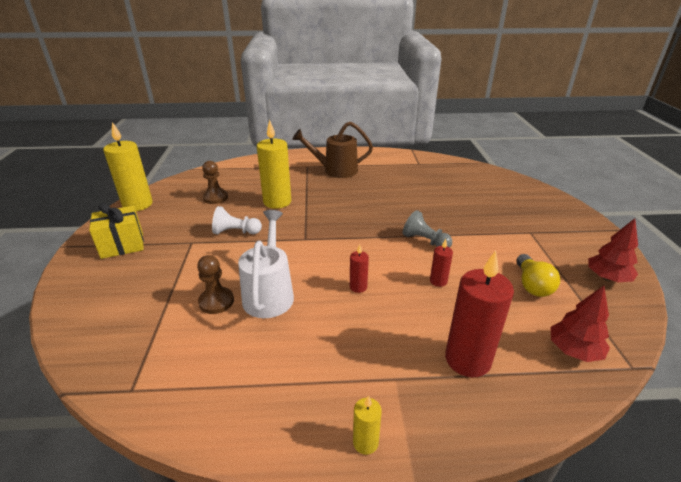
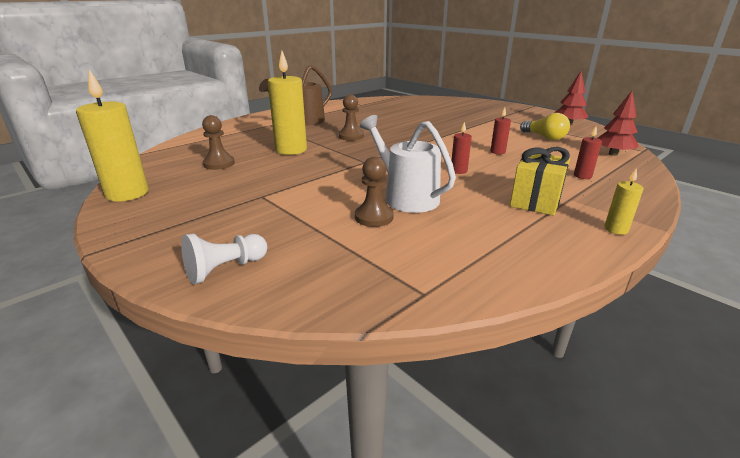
camera: 40 degrees left, 5 degrees down
(122, 245) = (181, 224): yellow gift -> yellow gift (535, 201)
(236, 232) = (294, 176): white pawn -> white pawn (225, 269)
(343, 203) = (351, 136): none -> brown pawn
(425, 241) = (450, 138): grey pawn -> none
(467, 359) = (582, 176): red candle -> red candle, size x0.47

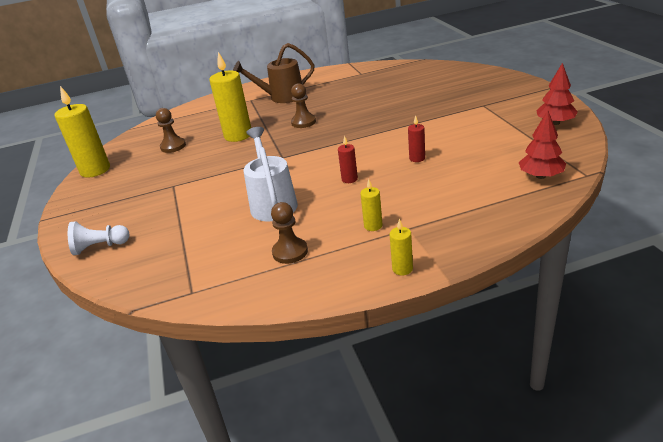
camera: 30 degrees right, 5 degrees up
(374, 217) = (227, 220): brown pawn -> brown pawn (290, 252)
(535, 201) = (373, 226): yellow gift -> yellow candle
(544, 137) = (496, 142): yellow light bulb -> none
(582, 176) = (461, 202): red candle -> none

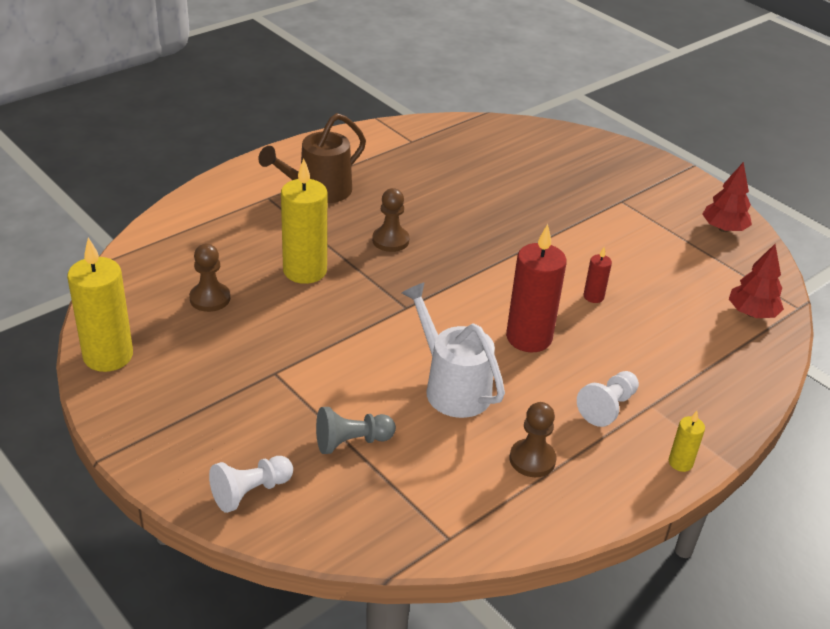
camera: 30 degrees left, 5 degrees up
(182, 227) = (351, 442): none -> grey pawn
(349, 179) = (529, 338): red candle -> red candle, size x2.11
(373, 226) = (607, 407): yellow candle -> white pawn

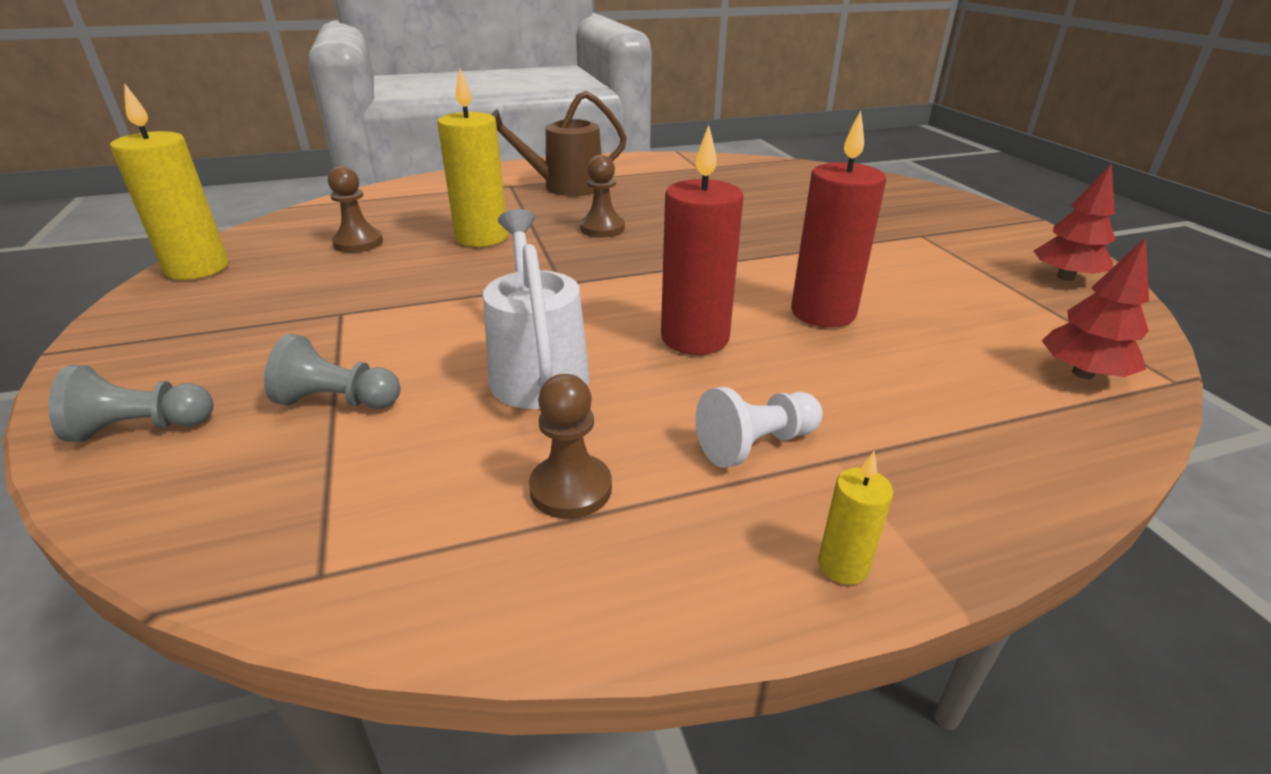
camera: 25 degrees right, 5 degrees down
(250, 492) = (142, 428): white pawn -> grey pawn
(593, 297) = (823, 313): red candle -> red candle, size x2.11

